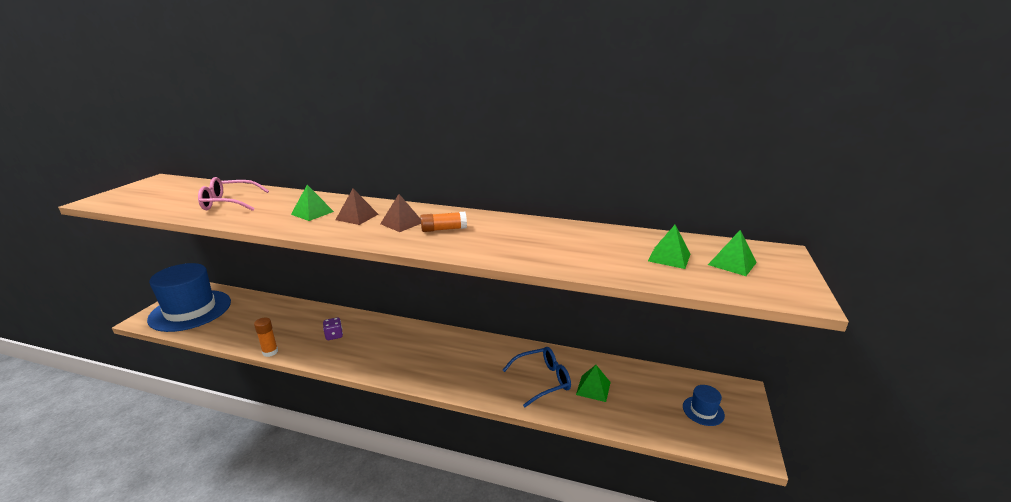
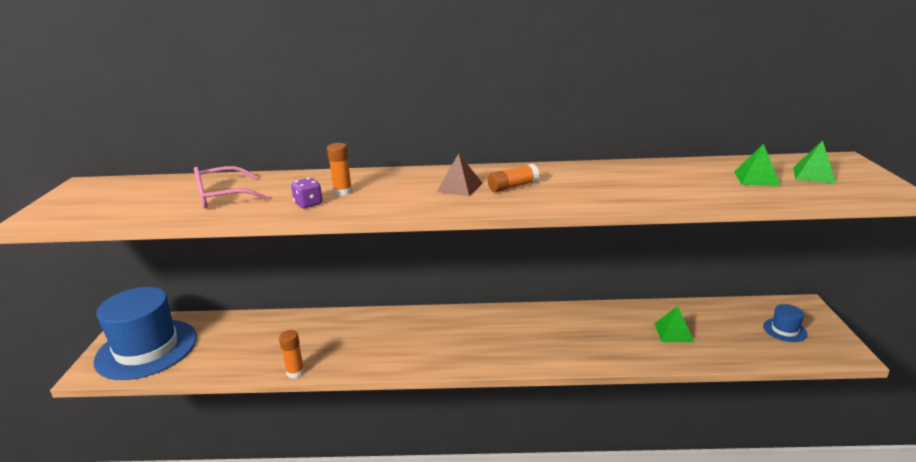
camera: 15 degrees left, 0 degrees up
(312, 213) = (342, 192): green pyramid -> orange glue stick
(334, 335) = (359, 339): purple dice -> purple dice (308, 204)
(357, 217) = (401, 188): brown pyramid -> none
(543, 380) = (620, 336): blue glasses -> none

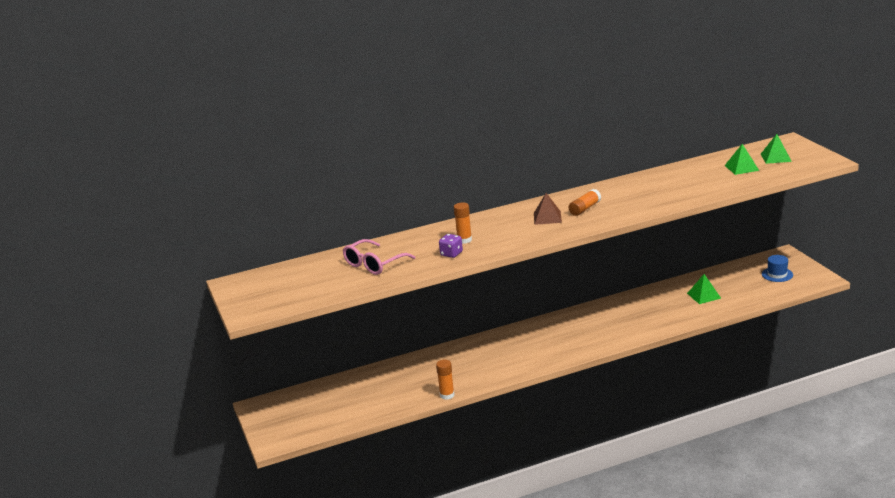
camera: 20 degrees left, 0 degrees up
(147, 349) = (300, 416): blue hat -> none

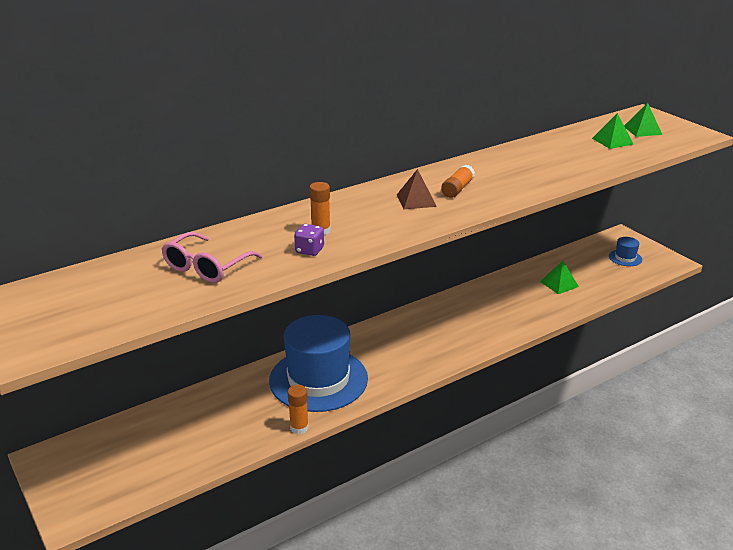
camera: 15 degrees left, 5 degrees up
(470, 363) = (318, 379): none -> blue hat

